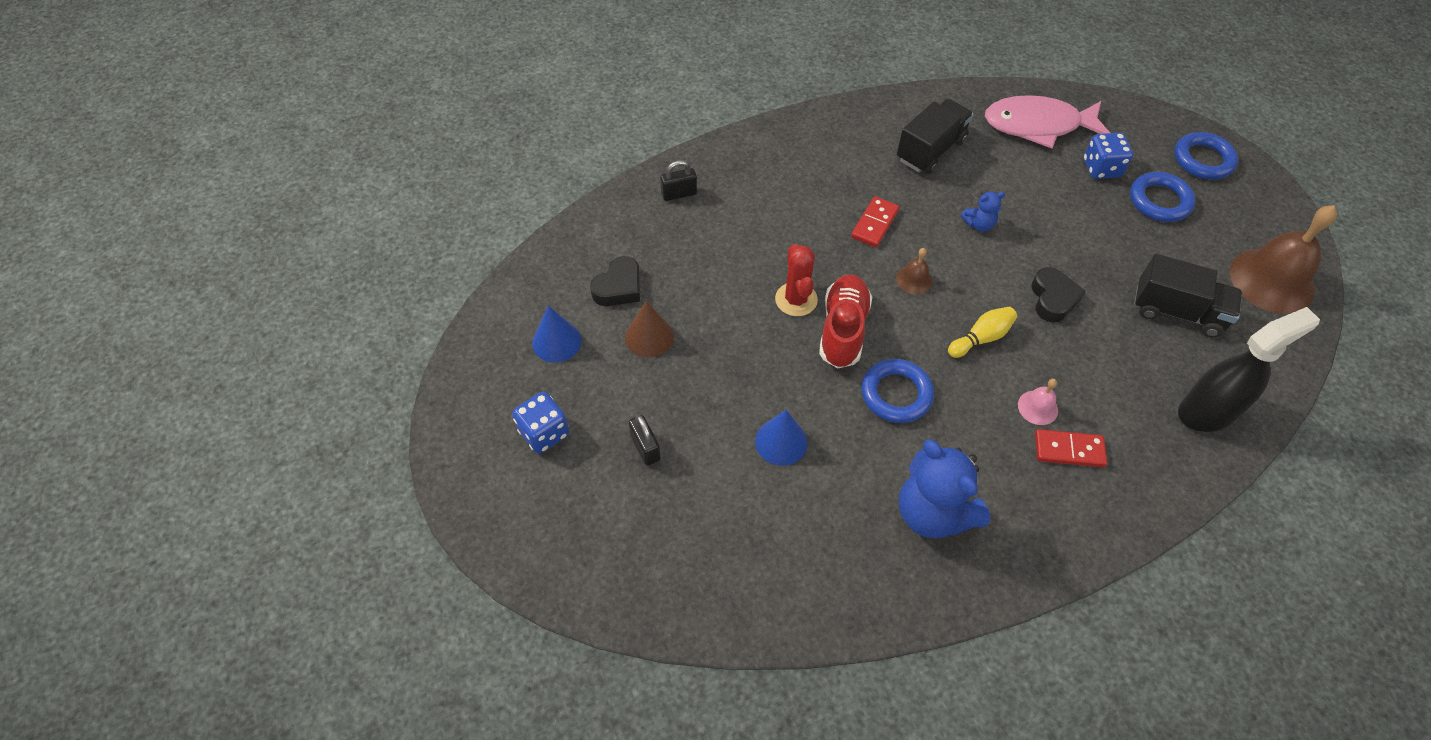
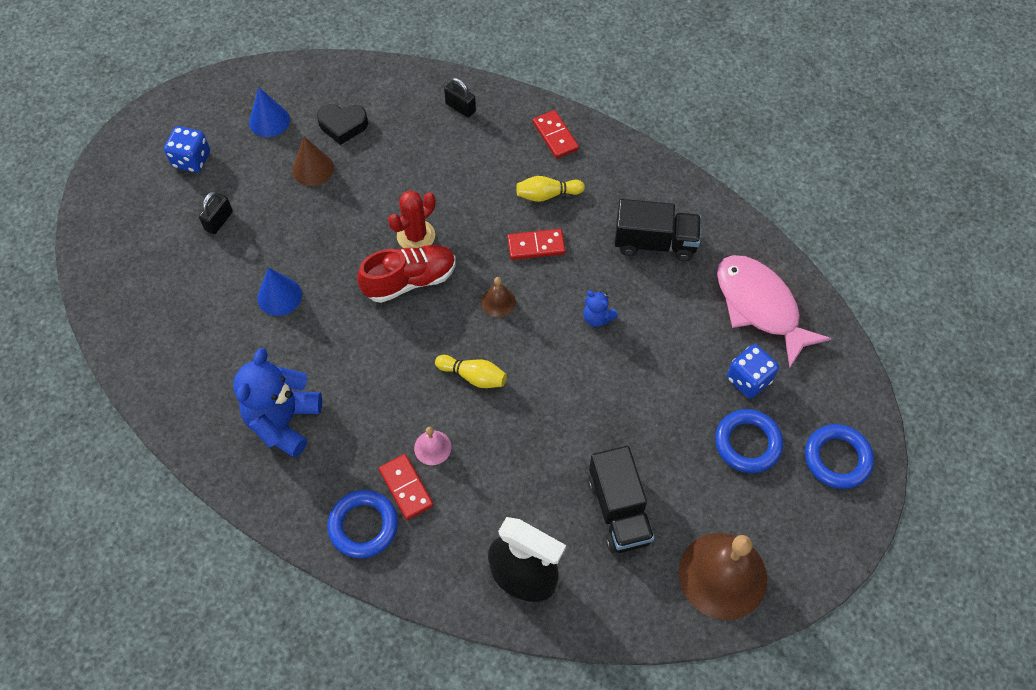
camera: 55 degrees right, 5 degrees up
(768, 150) = (555, 136): none -> red domino
(826, 188) = (547, 195): none -> yellow bowling pin
(896, 394) = (374, 345): blue ring -> blue ring (363, 526)
(1053, 299) = (557, 408): black heart -> none

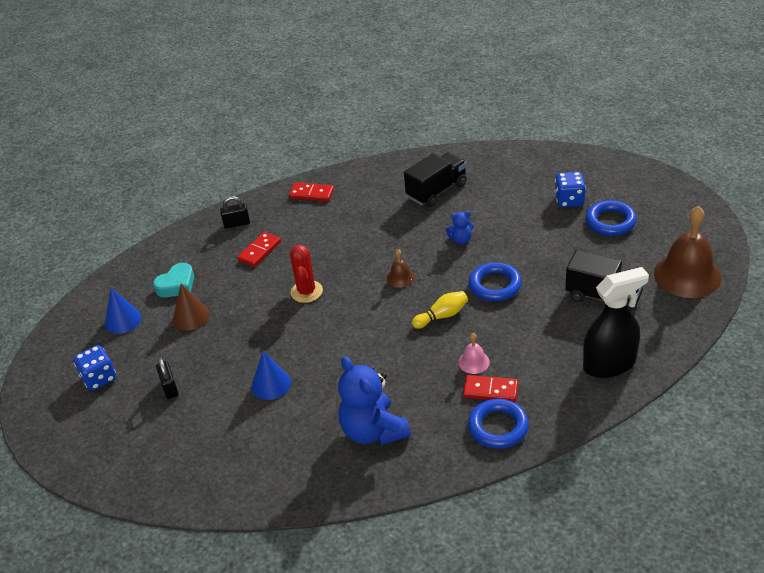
camera: 45 degrees left, 20 degrees down
(343, 126) = (177, 285): black heart -> turquoise heart
(409, 280) = (337, 311): red shoe -> none
(536, 246) = (380, 241): red domino -> red domino (259, 251)
(547, 195) = (349, 218): yellow bowling pin -> none
(760, 307) = (526, 172): pink fish -> none
(837, 458) = (654, 193): blue ring -> blue ring (495, 285)

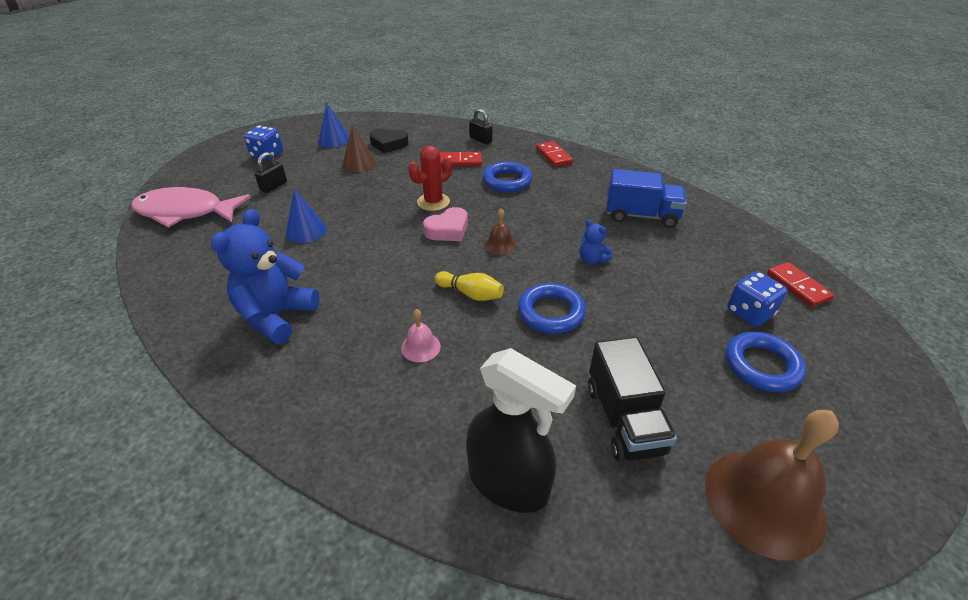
camera: 50 degrees right, 0 degrees up
(152, 463) = (185, 212): none -> pink fish
(177, 285) = (389, 144): turquoise heart -> black heart
(354, 298) = (448, 230): none -> pink heart
(436, 191) = (641, 216): black truck -> blue truck
(490, 390) = (385, 380): red domino -> red domino (798, 286)
(498, 427) = (329, 413): blue ring -> blue ring (507, 181)

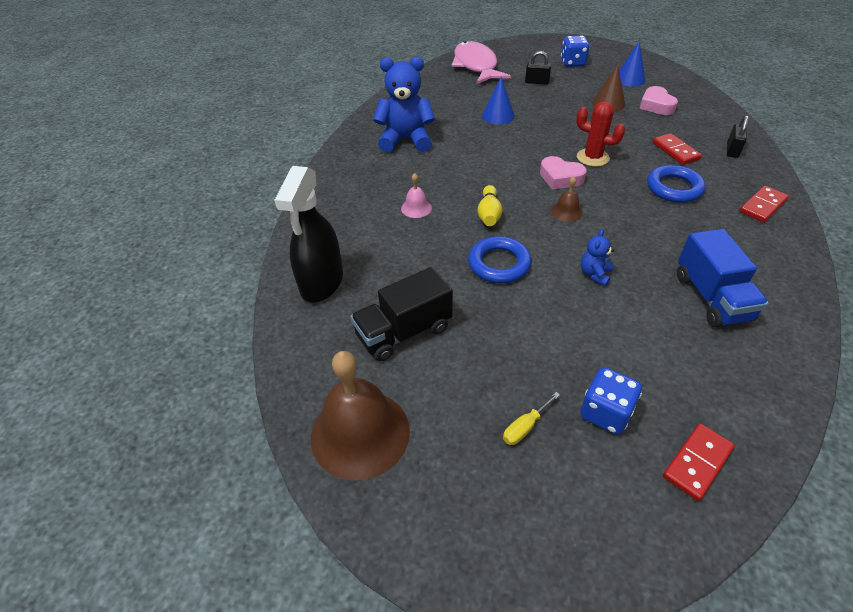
camera: 70 degrees right, 5 degrees up
(389, 144) = (656, 105): black heart -> pink heart
(762, 365) = (525, 427): blue ring -> yellow screwdriver

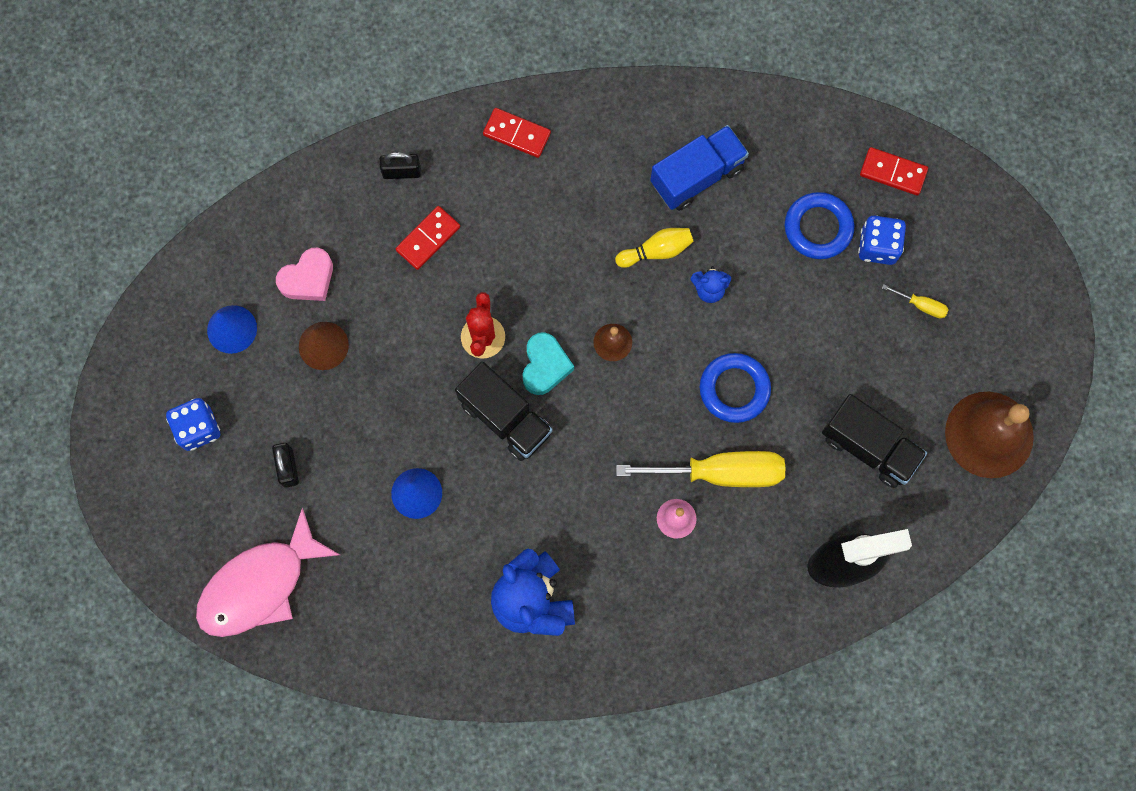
camera: 115 degrees left, 30 degrees up
(436, 238) = (720, 472): none -> yellow screwdriver
(489, 214) = (653, 428): yellow bowling pin -> yellow bowling pin (656, 251)
(530, 155) = (505, 418): none -> black truck
(560, 178) = (545, 366): pink heart -> turquoise heart
(674, 188) = (516, 231): blue ring -> blue ring (818, 228)

